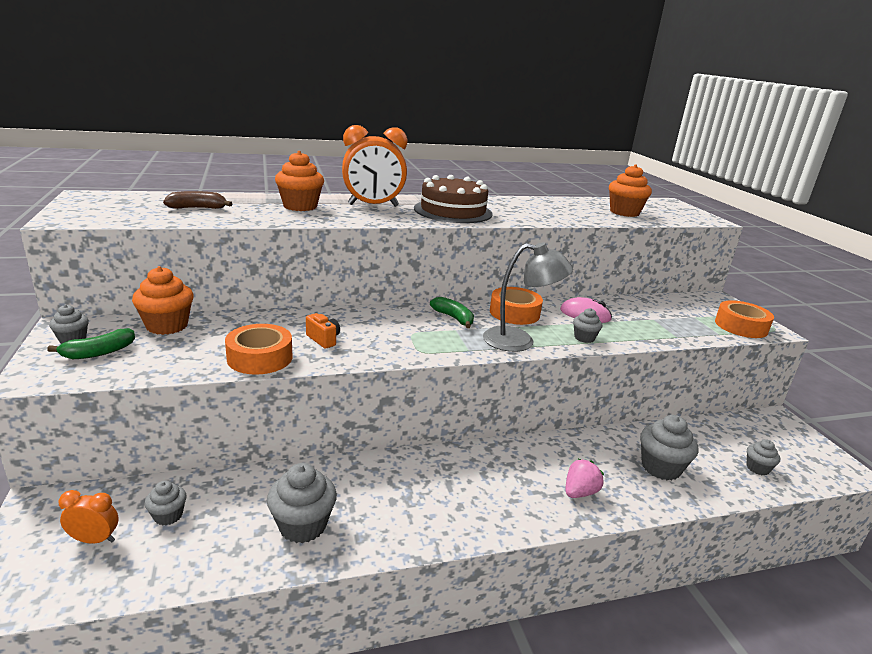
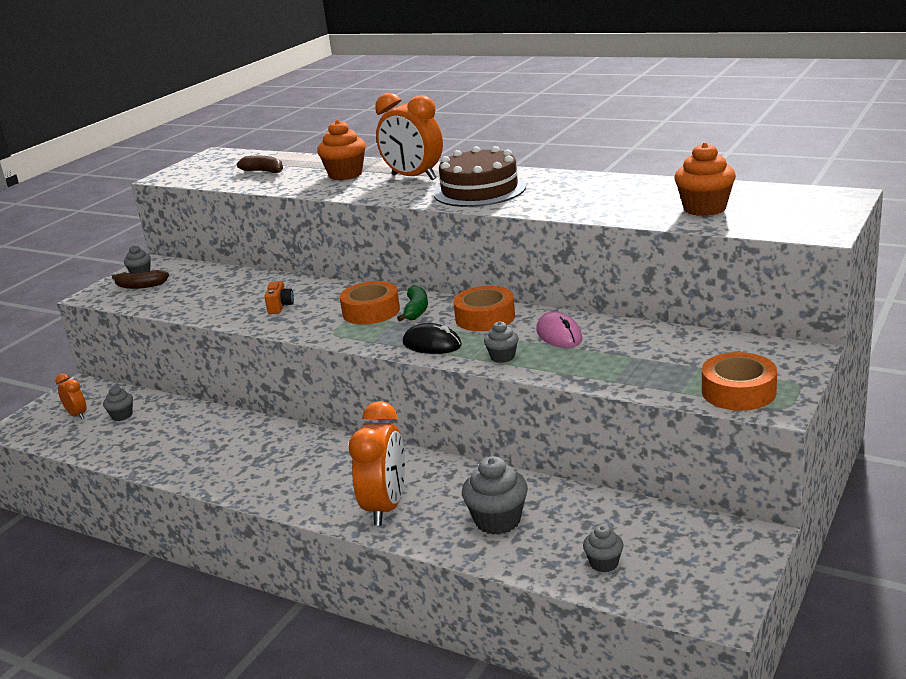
camera: 50 degrees right, 0 degrees up
(99, 352) = (141, 286): green banana -> brown banana
(167, 326) = (202, 274): orange cupcake -> none
(260, 357) = (218, 311): orange tape -> orange tape (371, 311)
(303, 525) = (176, 449): grey cupcake -> none
(519, 341) = (432, 344): grey lamp -> black mouse
(579, 492) = (386, 507): pink strawberry -> orange clock

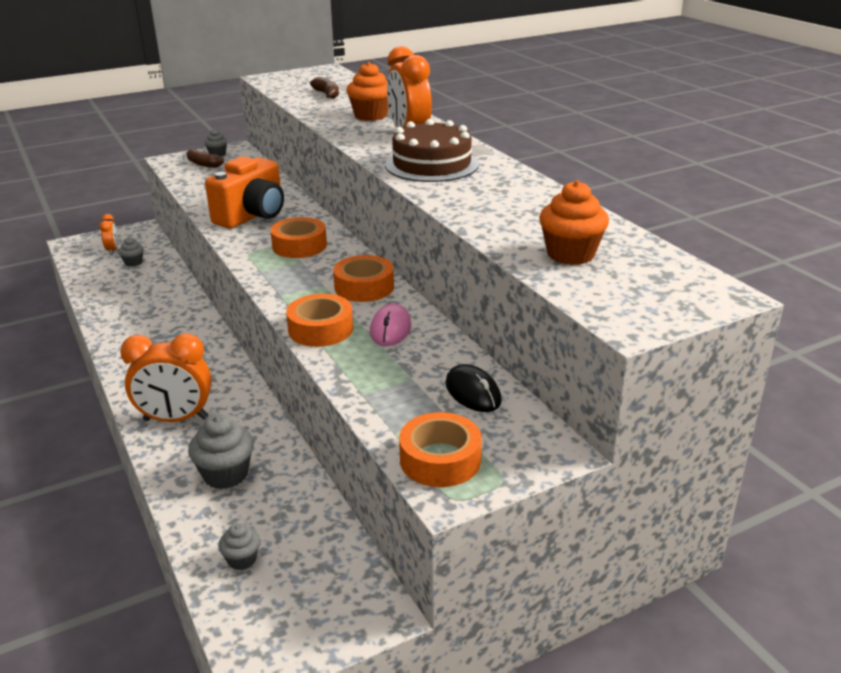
camera: 30 degrees right, 5 degrees up
(280, 307) = (252, 216): orange camera -> orange camera, size x2.45
(386, 507) = (176, 419): orange clock -> orange clock turned 45 degrees clockwise
(416, 310) = (329, 258): green banana -> none
(432, 344) = (292, 294): black mouse -> black mouse (473, 393)
(502, 357) = (320, 329): grey cupcake -> orange tape

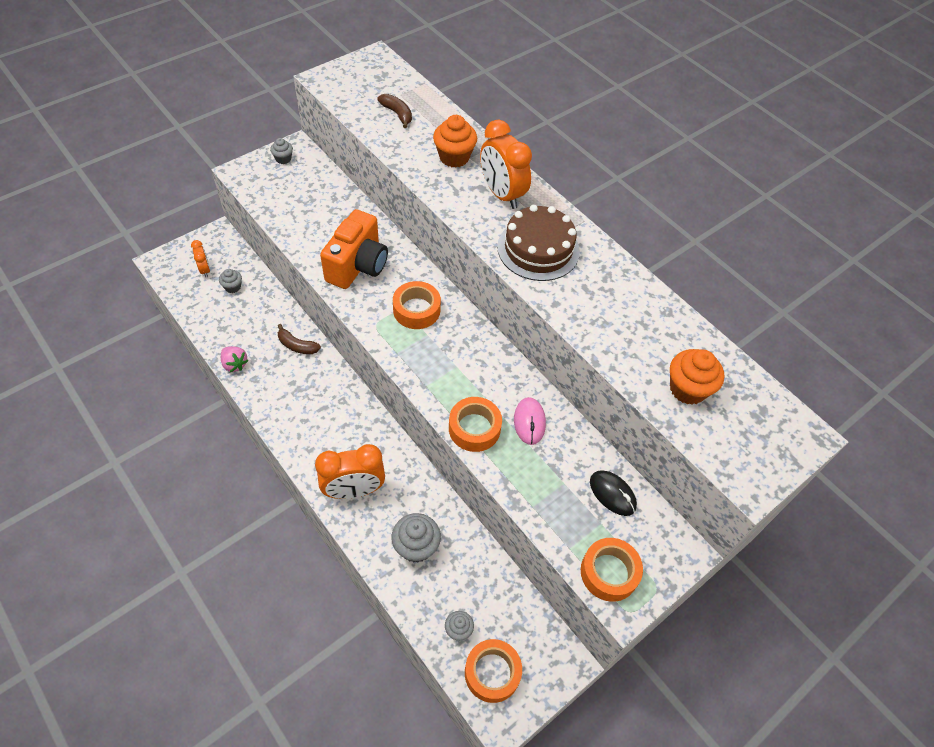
camera: 15 degrees left, 25 degrees up
(101, 314) = (235, 364): none -> pink strawberry
(203, 164) = (276, 178): brown banana -> brown banana (297, 346)
(364, 287) = (491, 366): orange tape -> orange tape (492, 673)

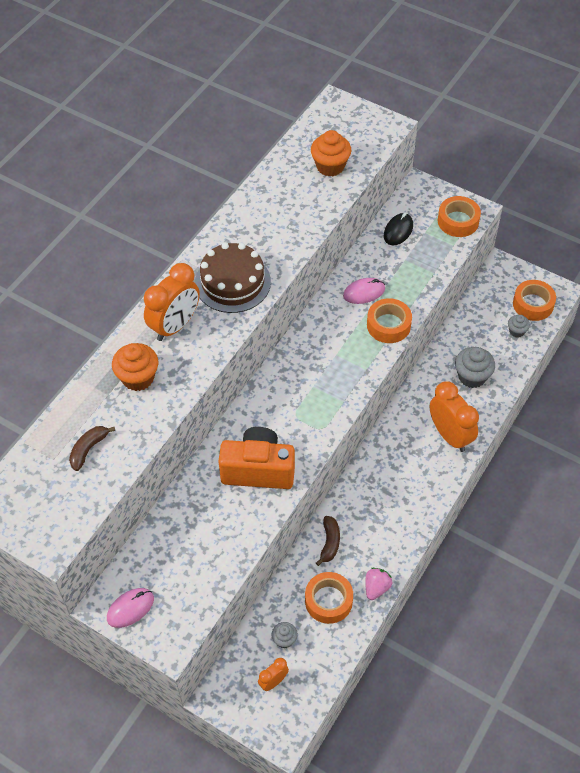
camera: 105 degrees left, 0 degrees up
(283, 159) = (130, 608): grey cupcake -> pink mouse
(416, 310) = (289, 403): orange tape -> orange tape (328, 601)

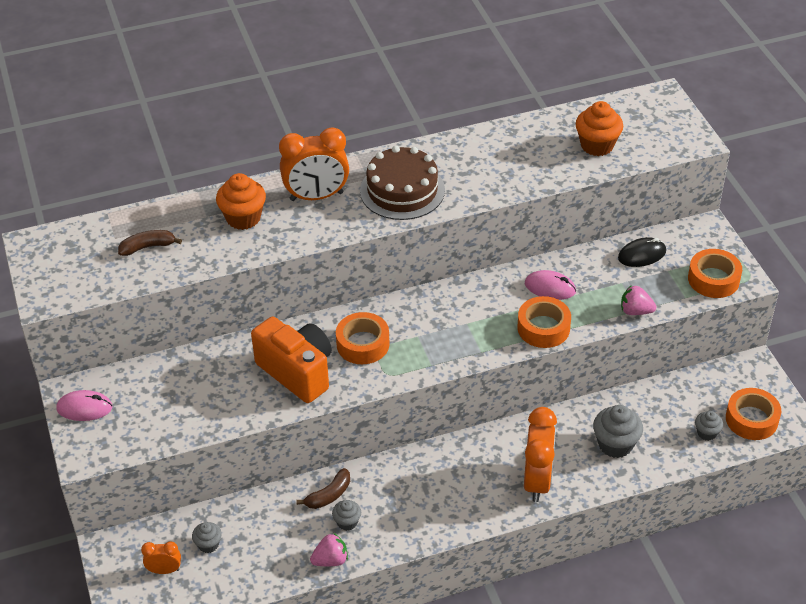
camera: 40 degrees right, 10 degrees down
(328, 601) = (278, 541): orange tape -> orange tape (363, 344)
(360, 553) = (347, 522): none -> grey cupcake
(433, 275) = (635, 311): none -> pink strawberry

